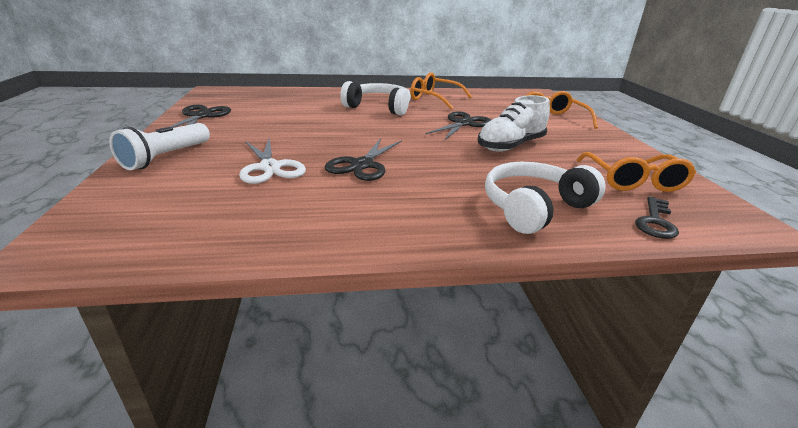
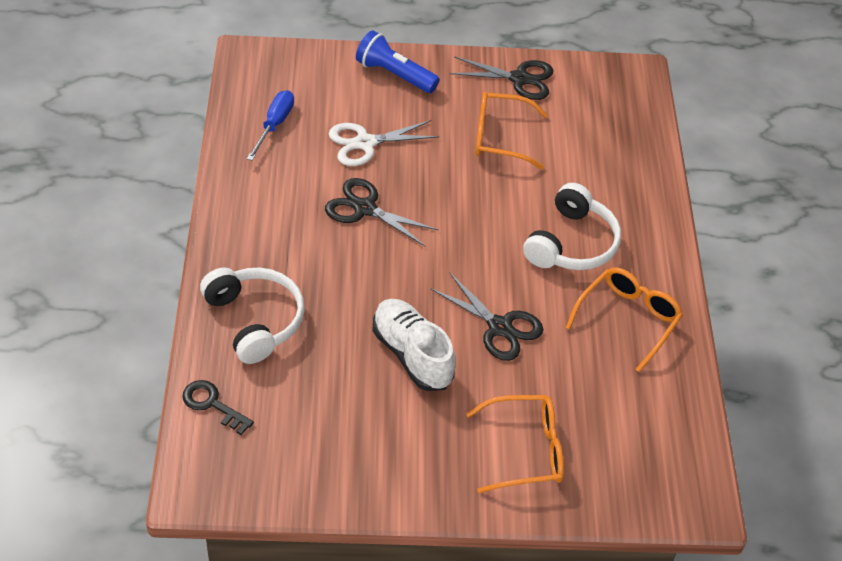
camera: 95 degrees right, 20 degrees up
(166, 157) = (394, 75): white flashlight -> blue flashlight
(226, 217) = (274, 125): none -> blue screwdriver
(633, 181) = (297, 436): orange glasses -> orange glasses (499, 137)

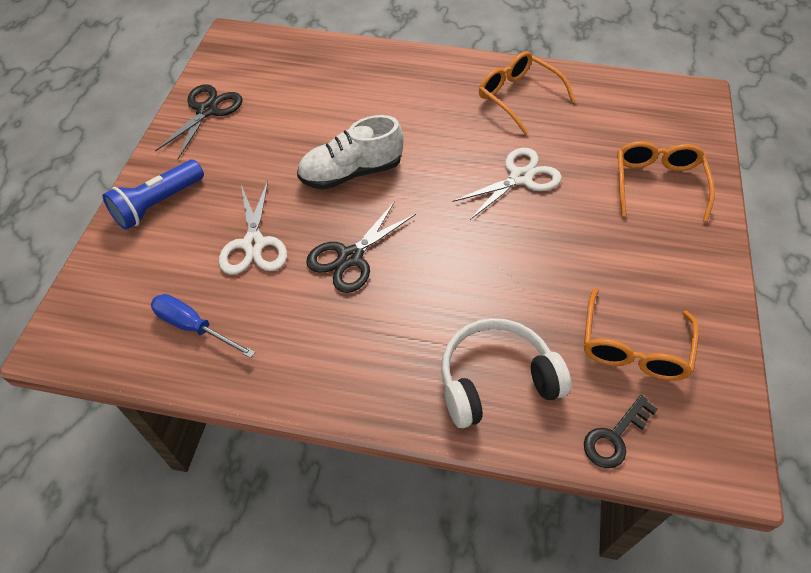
camera: 75 degrees left, 5 degrees up
(412, 355) = (550, 246): white shoe -> white shoe (351, 173)
(499, 137) = (282, 138): orange glasses -> orange glasses (633, 348)
(500, 327) = (520, 178): black scissors -> white scissors
(571, 243) = (428, 114): white headphones -> none

